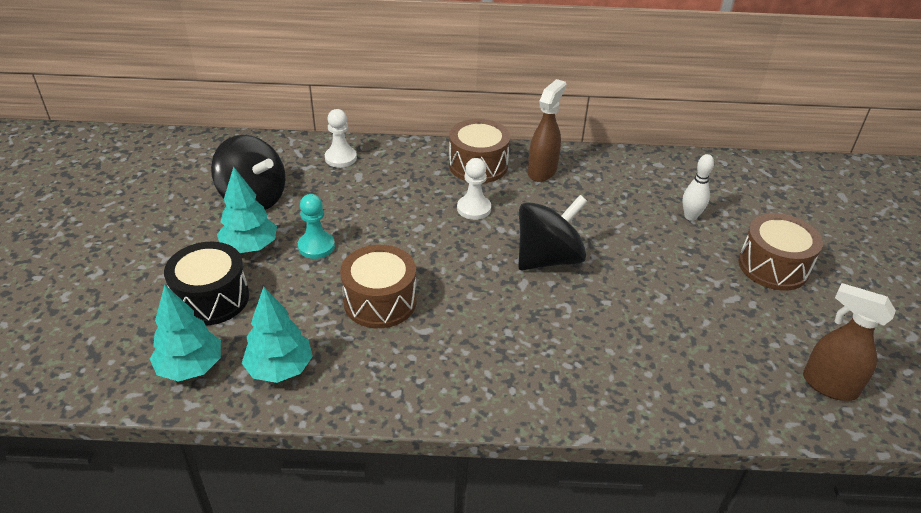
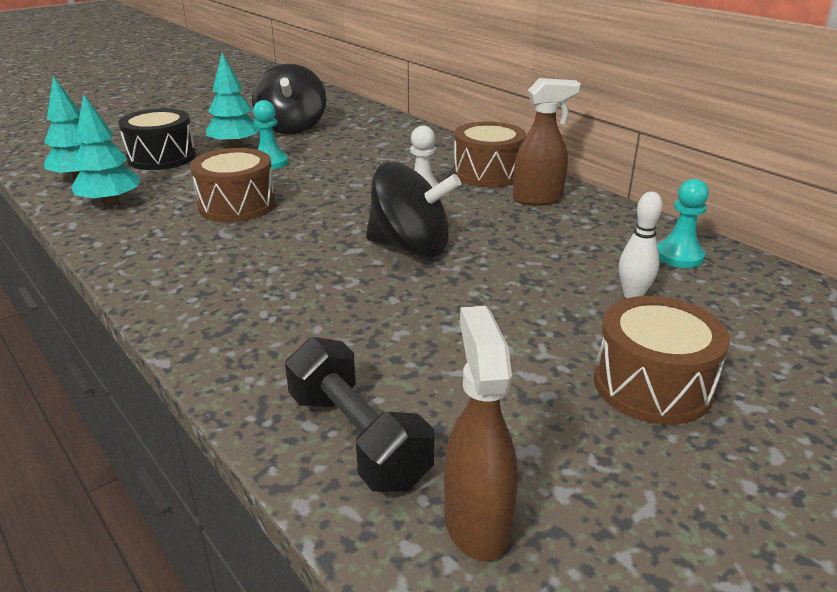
camera: 50 degrees right, 10 degrees down
(340, 158) = (392, 131): white pawn -> none
(667, 174) = (679, 256): none -> turquoise pawn
(736, 391) = (357, 438): none -> black dumbbell

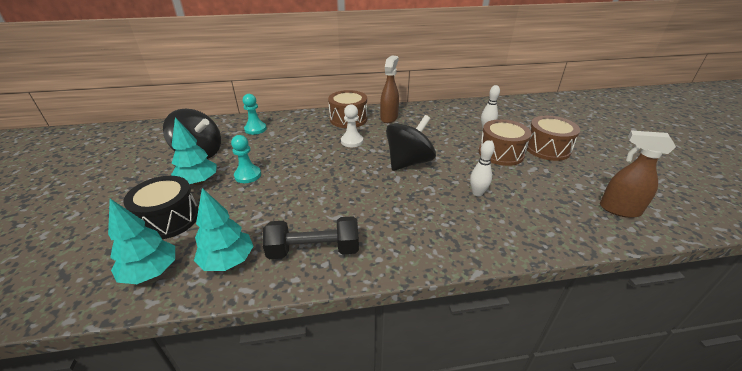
camera: 60 degrees left, 5 degrees up
(237, 205) = (300, 203): brown drum -> brown drum (501, 153)
(357, 438) = (564, 223): black dumbbell -> black dumbbell (314, 250)
(376, 326) = (477, 193): none -> white bowling pin
(679, 256) = (463, 111): turquoise pawn -> turquoise pawn (255, 129)

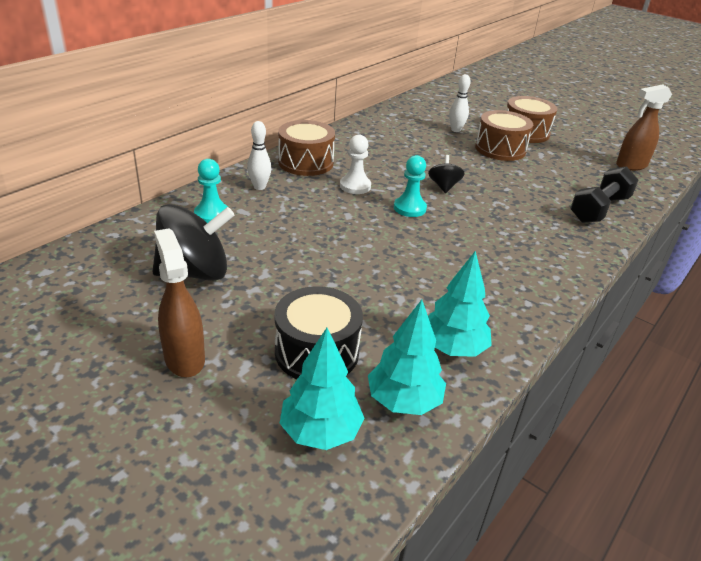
camera: 45 degrees left, 0 degrees up
(198, 182) = (267, 302): turquoise tree -> turquoise tree (320, 432)
(248, 175) = (312, 268): turquoise pawn -> turquoise pawn (409, 208)
(314, 250) = (502, 298): black dumbbell -> black dumbbell (599, 209)
(389, 118) = (347, 147): brown spray bottle -> brown spray bottle (184, 358)
(408, 162) = (444, 186): black spinning top -> black spinning top, size x0.51
(477, 193) = (536, 191): white bowling pin -> white bowling pin (259, 187)

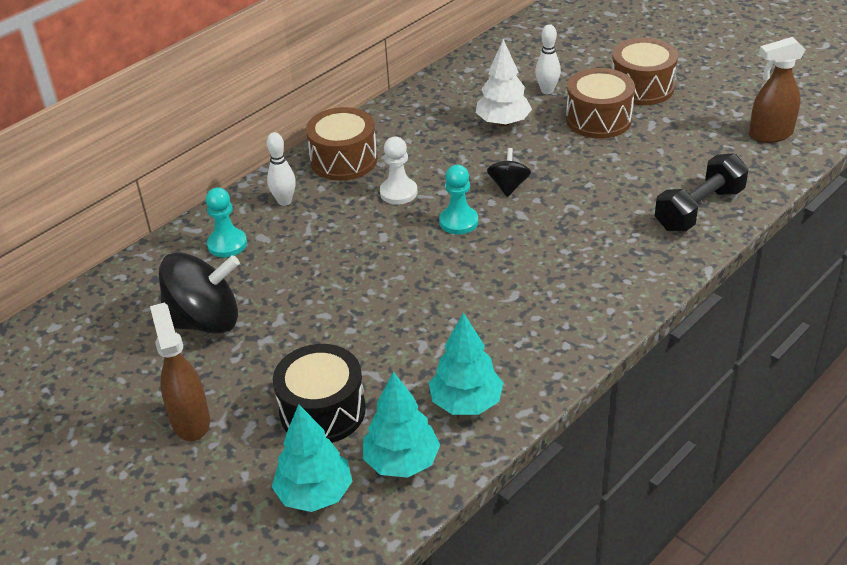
camera: 10 degrees right, 5 degrees up
(428, 147) = (503, 123): none -> white tree

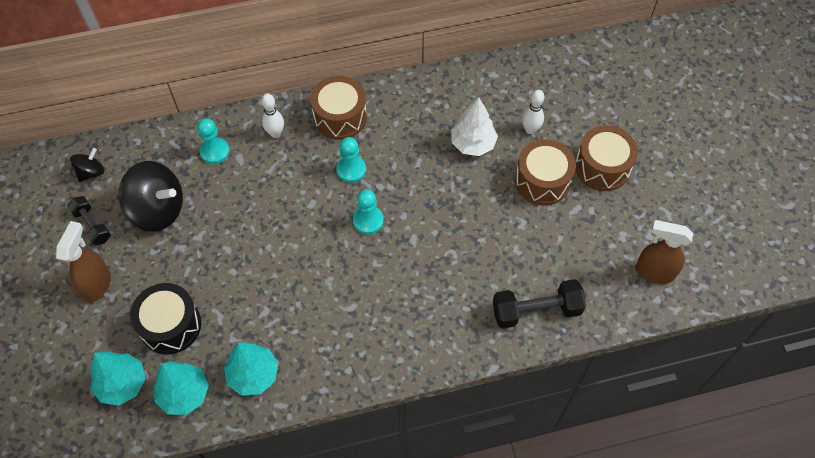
camera: 30 degrees right, 20 degrees up
(132, 372) = (92, 225): none -> black dumbbell
(398, 192) = (351, 170): white pawn -> turquoise pawn
(508, 186) = (426, 208): black spinning top -> black spinning top (91, 172)

